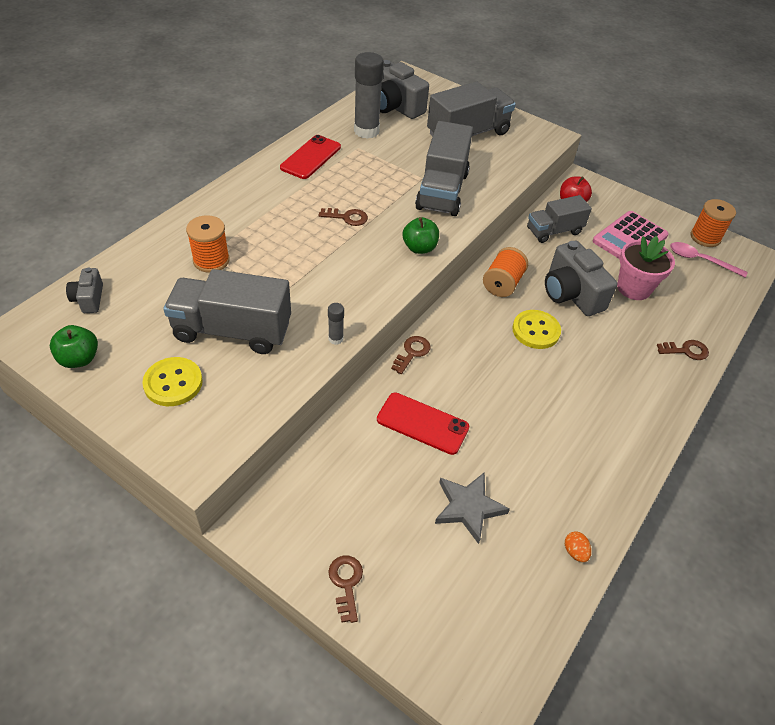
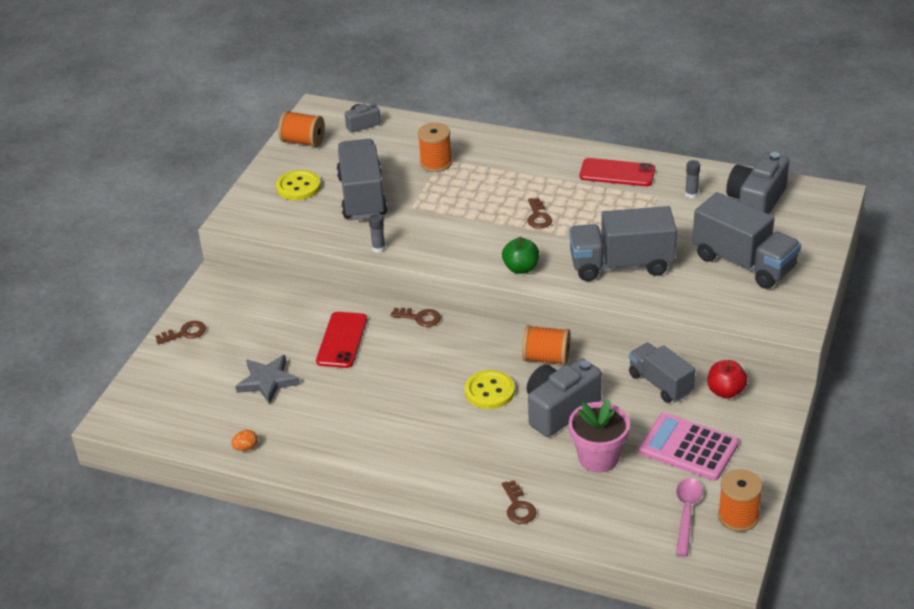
camera: 80 degrees right, 10 degrees down
(79, 359) = (303, 141): green apple -> orange spool
(366, 131) = (691, 194): grey glue stick -> grey glue stick, size x0.44

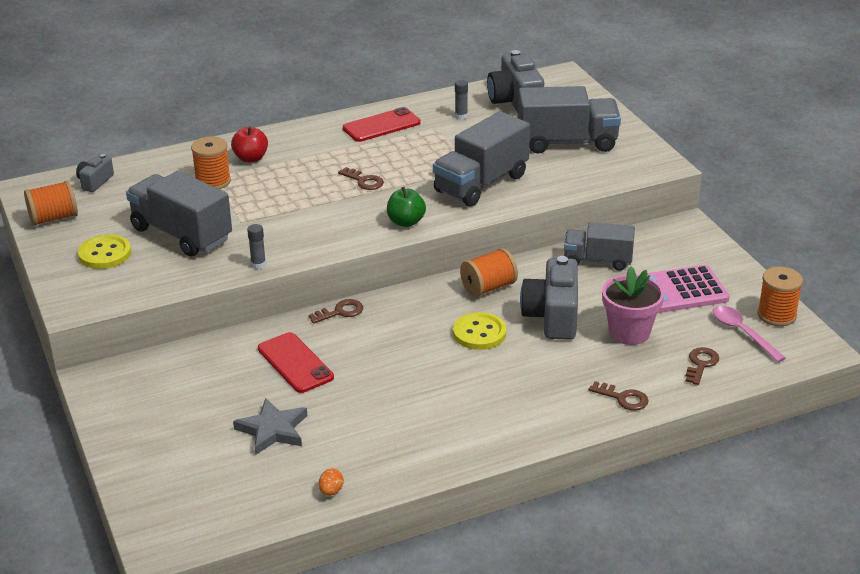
camera: 45 degrees left, 5 degrees down
(185, 333) = (128, 437): brown key -> brown key (701, 364)
(725, 391) = (649, 242): red apple -> red apple (251, 158)

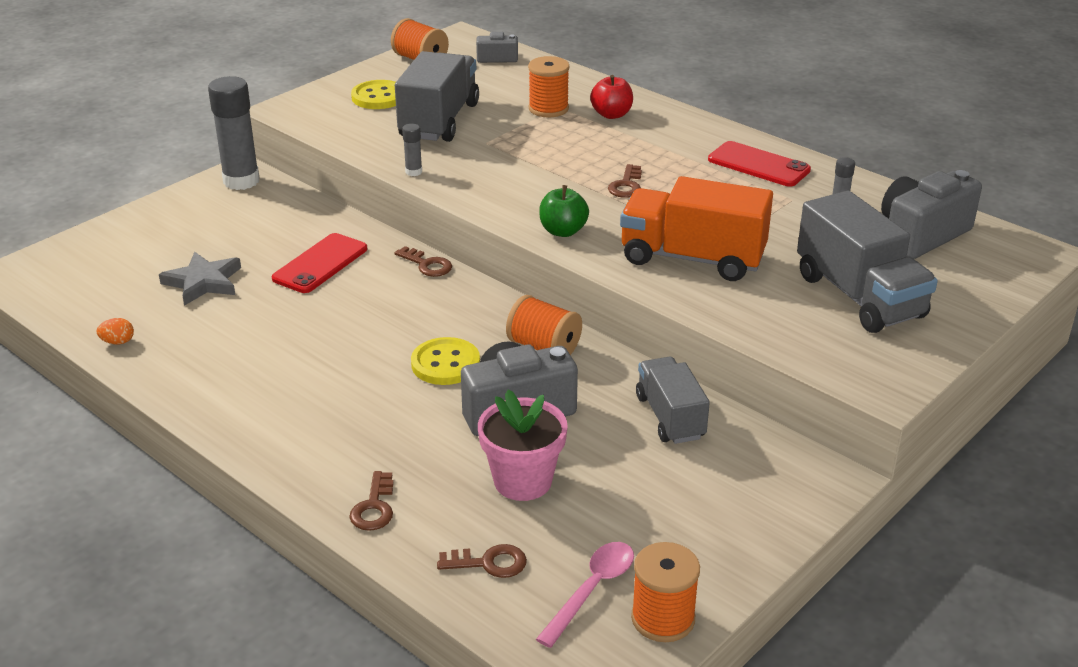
camera: 65 degrees right, 0 degrees up
(112, 381) = (241, 181): none -> grey glue stick
(481, 183) = (692, 258): grey truck -> orange truck
(679, 291) = (653, 506): pink calculator -> none

